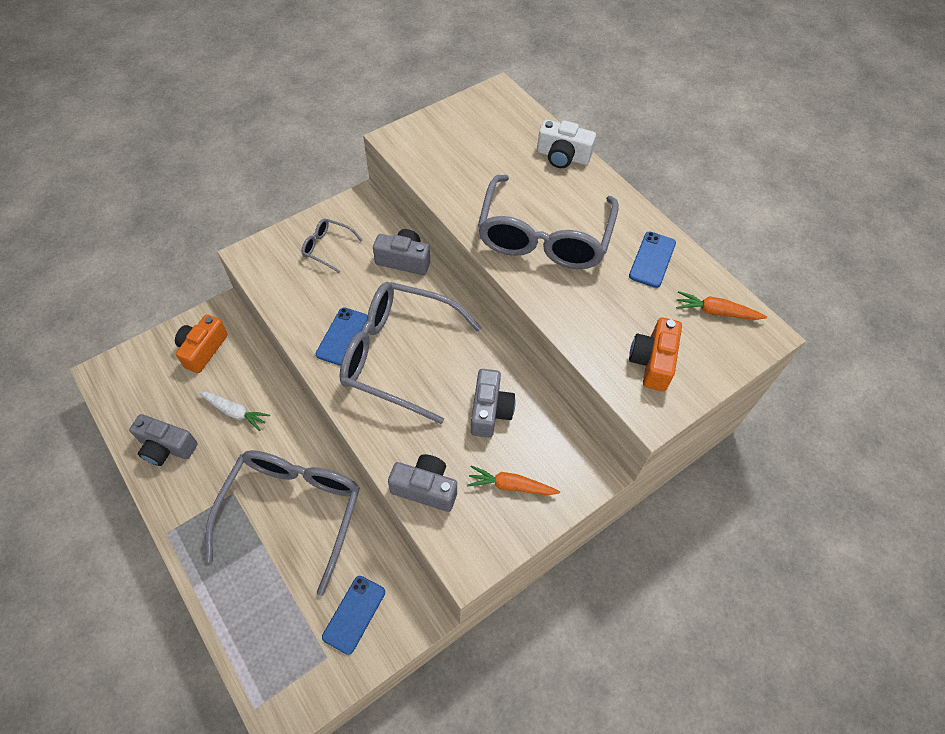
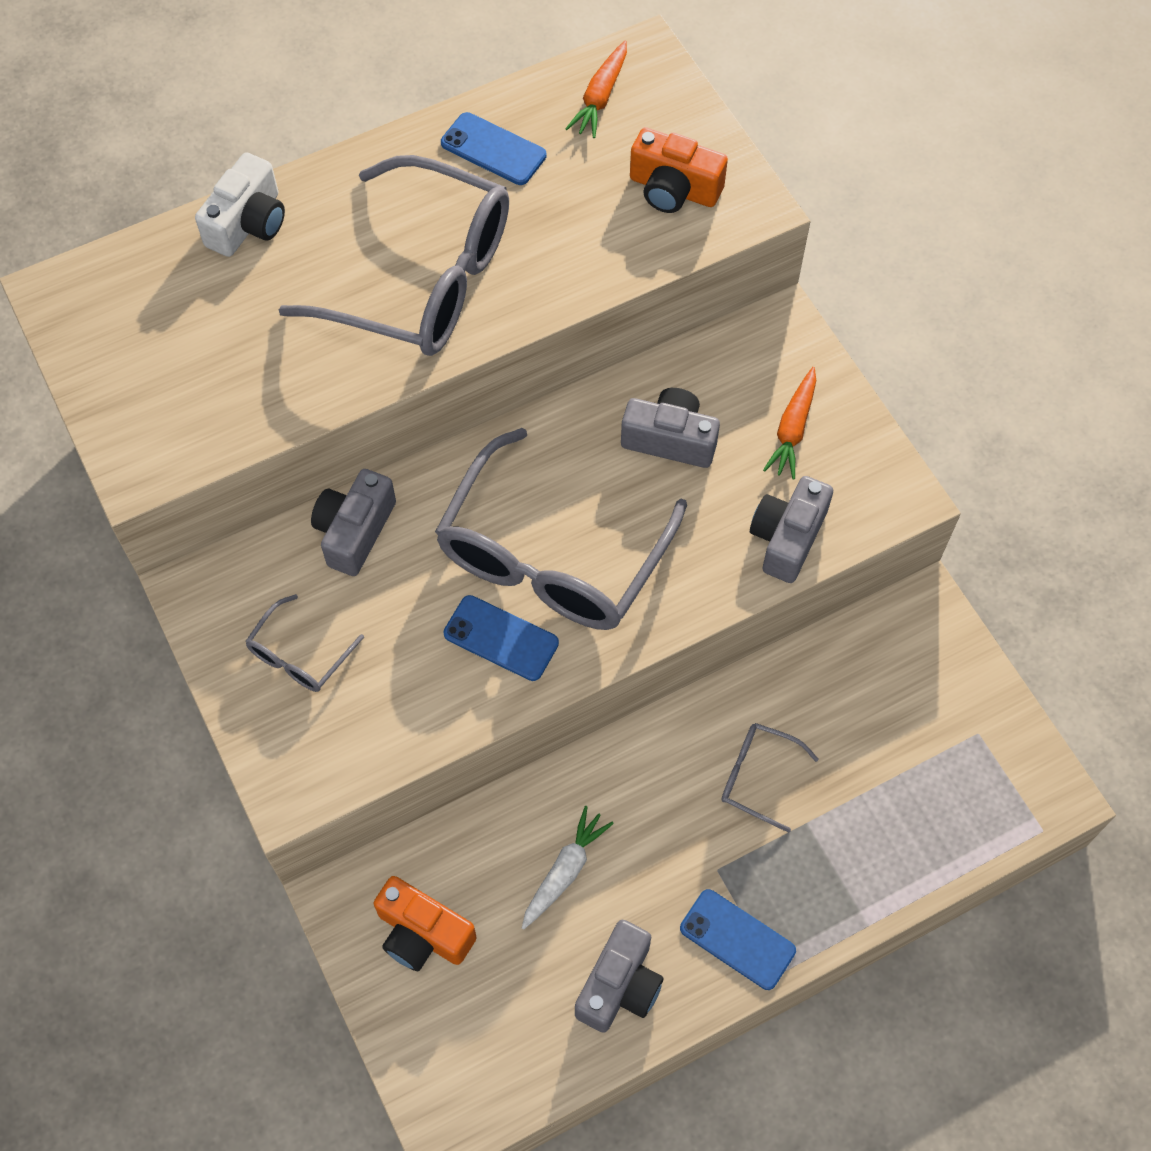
camera: 80 degrees left, 5 degrees up
(292, 512) = (758, 777): grey glasses -> grey glasses, size x0.44
(354, 614) = (920, 694): blue phone -> blue phone (737, 939)

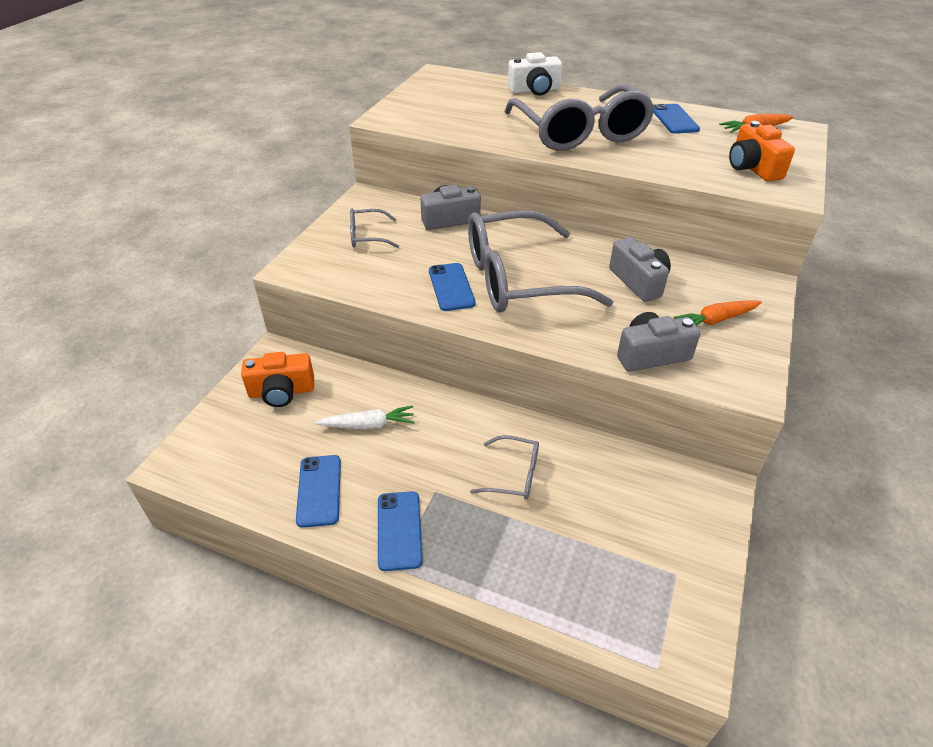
camera: 50 degrees right, 20 degrees down
(423, 934) = (281, 391): orange camera -> orange camera turned 90 degrees counterclockwise
(619, 985) = (319, 490): grey camera -> blue phone
(758, 777) = (513, 475): grey glasses -> grey glasses turned 120 degrees clockwise

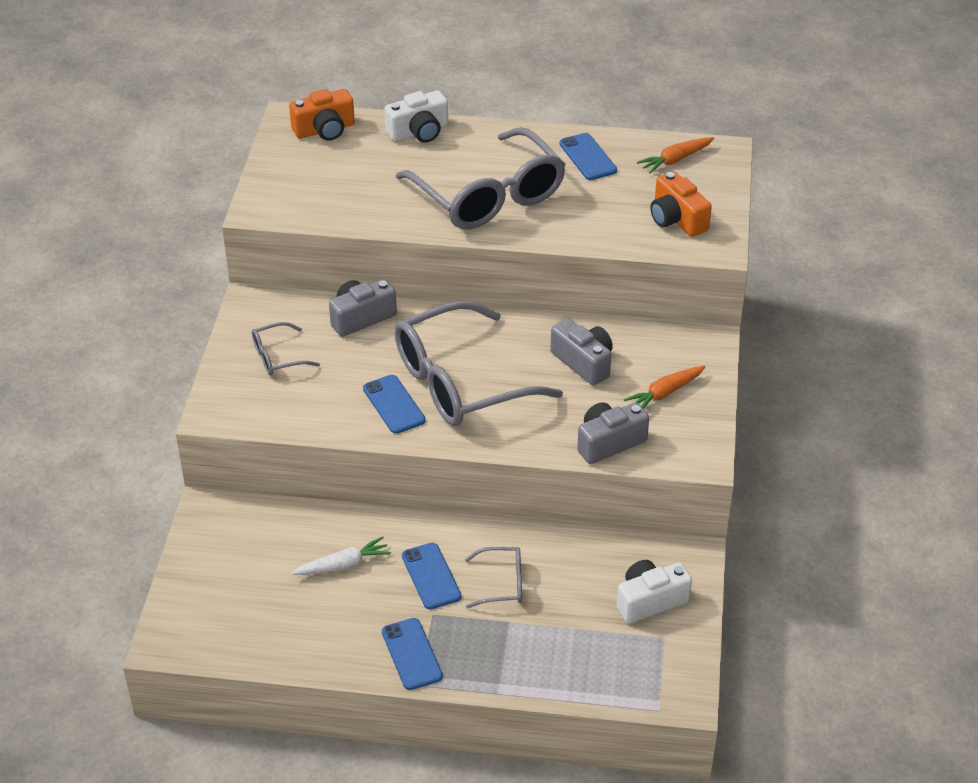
camera: 15 degrees left, 0 degrees up
(281, 391) = (236, 549): orange camera -> orange camera (324, 130)
(319, 490) = (322, 636): blue phone -> blue phone (431, 576)
(666, 527) = (650, 601): none -> white camera

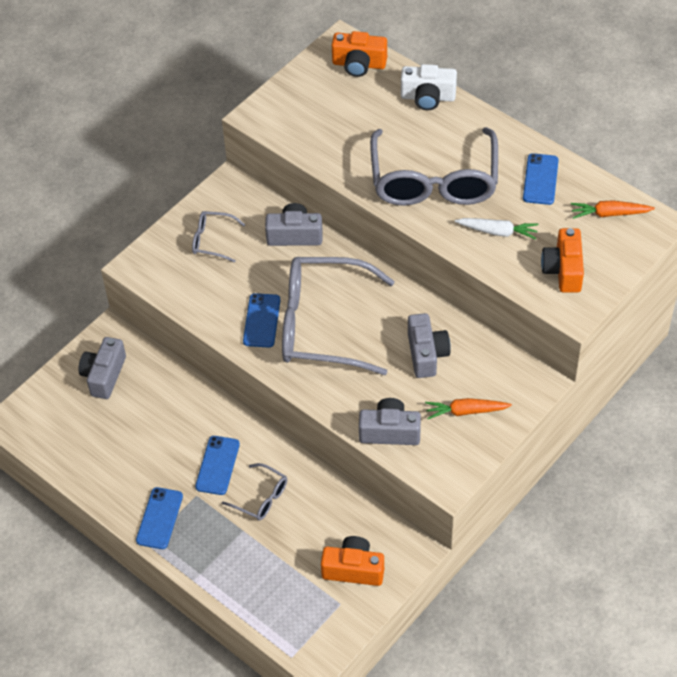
camera: 35 degrees right, 10 degrees up
(234, 551) = (104, 375): none -> grey camera
(343, 565) = (166, 424): white carrot -> white carrot (498, 232)
(650, 601) = (353, 569): white camera -> orange camera

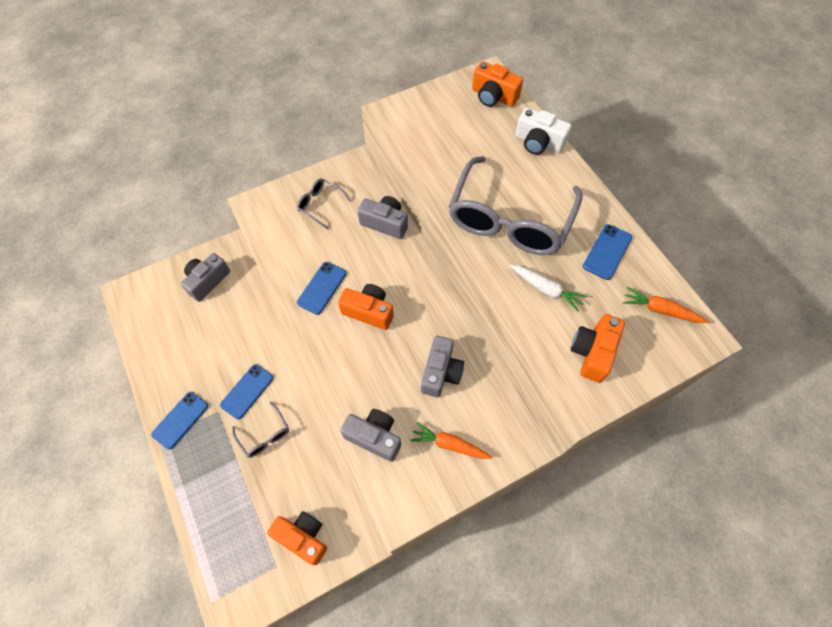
camera: 20 degrees right, 10 degrees up
(324, 325) = (369, 311): grey glasses -> orange camera

